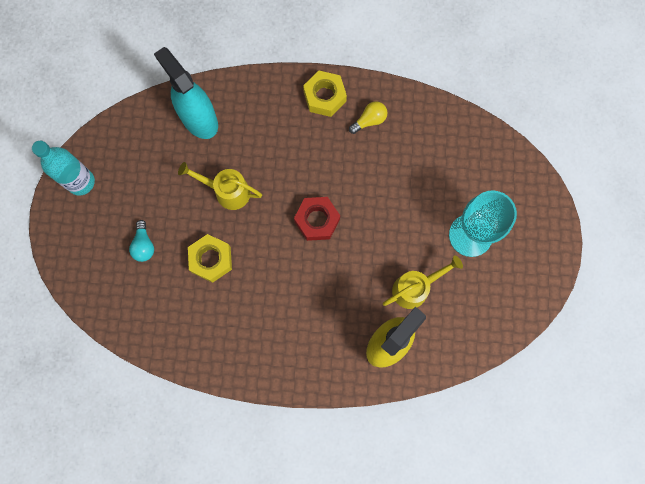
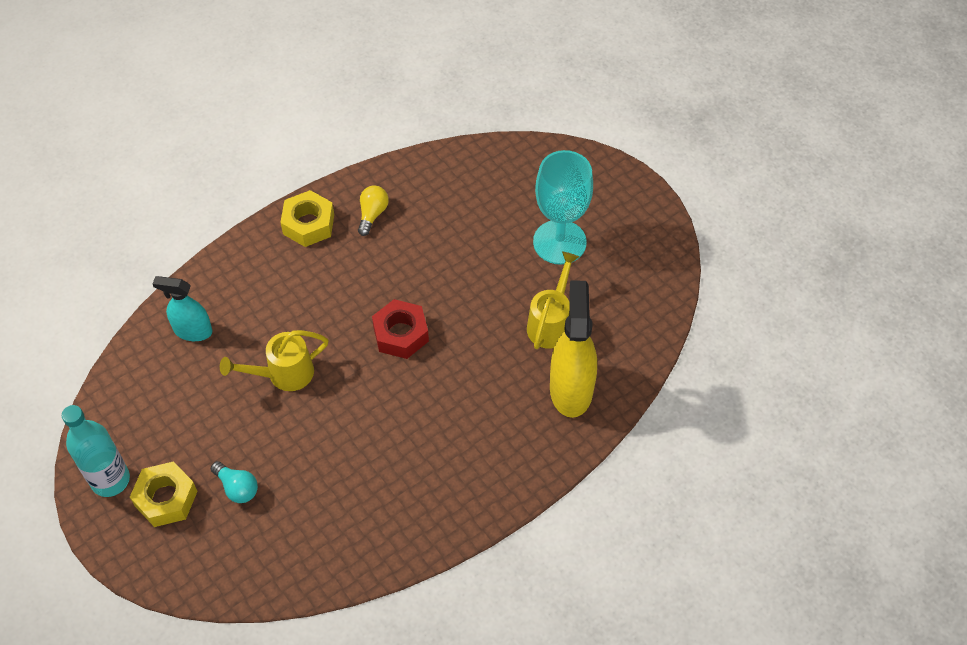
camera: 40 degrees left, 20 degrees down
(199, 119) = (193, 331): turquoise spray bottle -> turquoise spray bottle, size x0.62
(211, 259) = (323, 447): yellow nut -> yellow nut (166, 498)

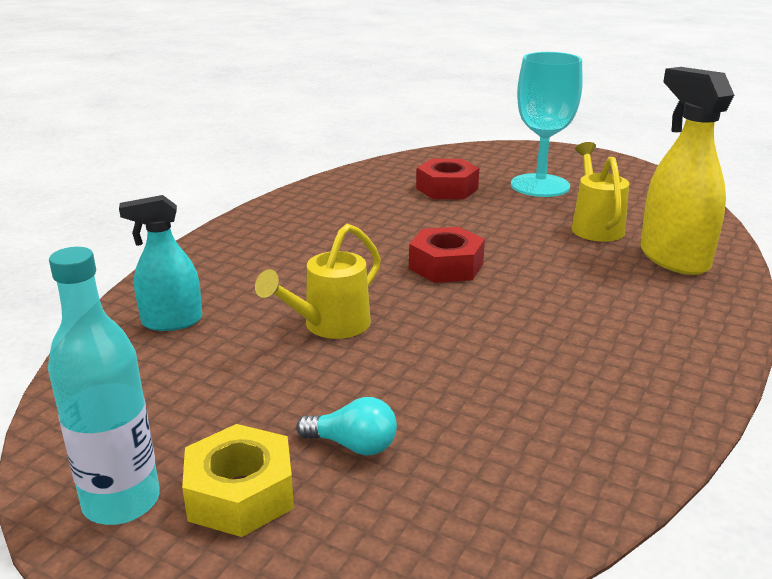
camera: 25 degrees left, 30 degrees down
(308, 224) = (265, 223): yellow nut -> none
(372, 214) = (333, 206): yellow light bulb -> none
(479, 219) = (447, 189): none -> red nut

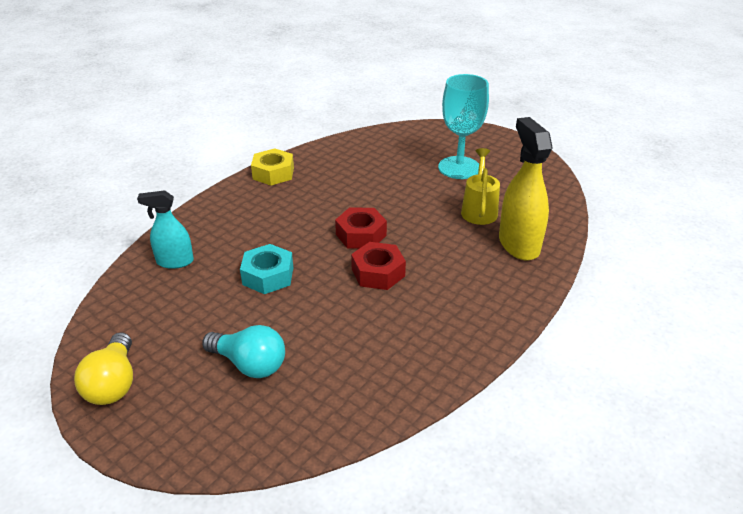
camera: 10 degrees right, 10 degrees up
(121, 502) = (113, 383): turquoise bottle -> yellow light bulb
(240, 493) = (177, 387): yellow nut -> yellow nut (273, 173)
(329, 326) = (268, 276): yellow watering can -> turquoise nut
(353, 445) = (249, 364): turquoise light bulb -> turquoise light bulb, size x1.54
(447, 189) = (392, 165): red nut -> red nut (378, 272)

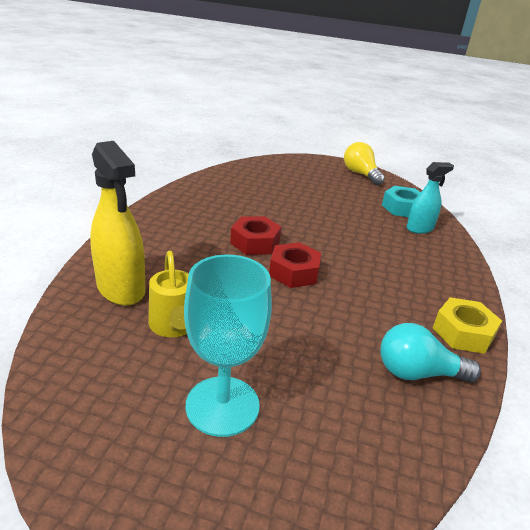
camera: 155 degrees right, 5 degrees down
(249, 364) = (299, 186): turquoise light bulb -> turquoise light bulb (417, 373)
(268, 276) = (340, 229): turquoise nut -> turquoise nut (402, 208)

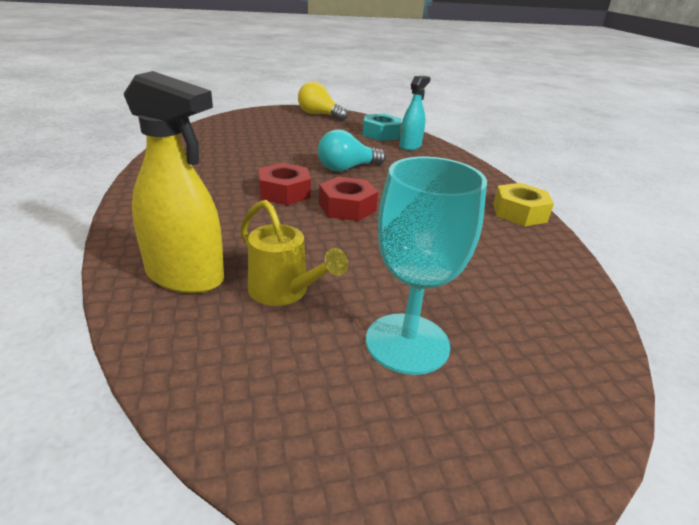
camera: 30 degrees left, 0 degrees up
(417, 373) = (522, 253): turquoise light bulb -> turquoise light bulb (347, 168)

